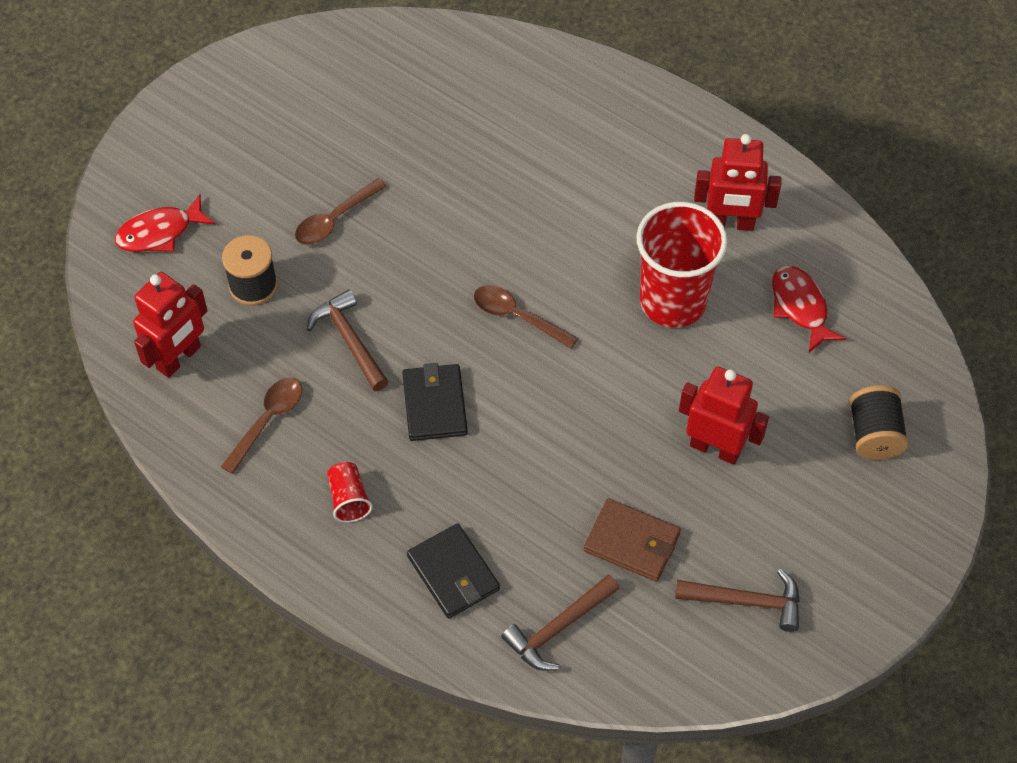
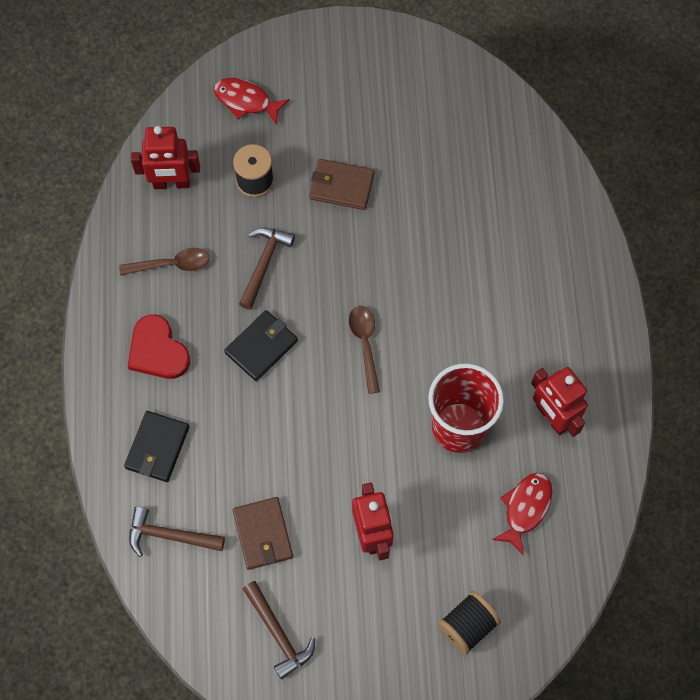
camera: 50 degrees right, 10 degrees up
(335, 219) = (341, 186): brown spoon -> brown wallet
(349, 499) = (157, 351): red cup -> red heart

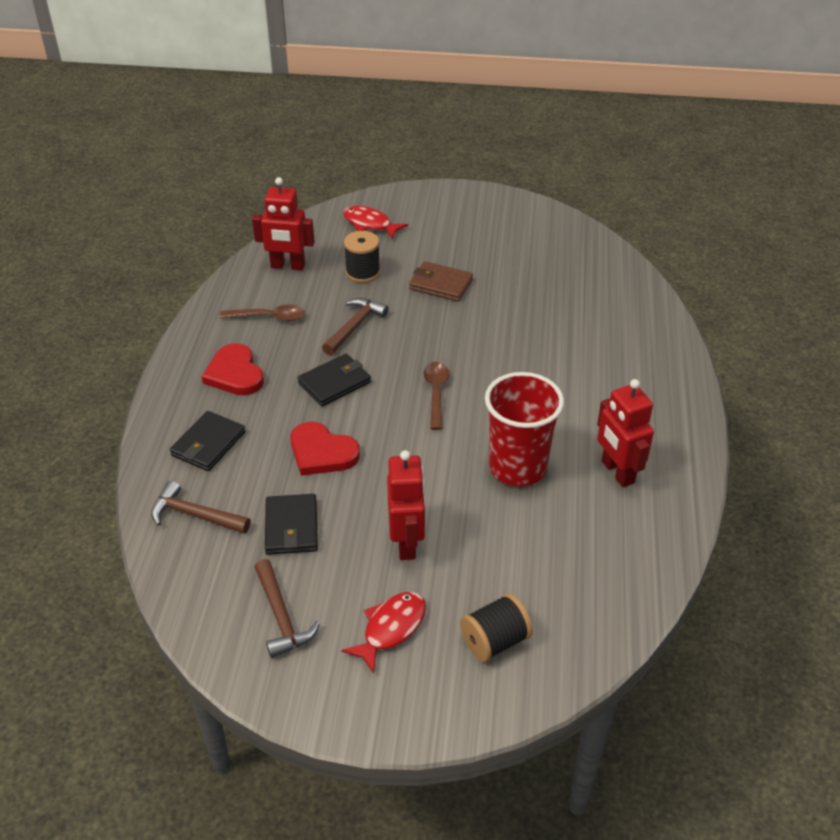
camera: 10 degrees right, 25 degrees down
(263, 534) = (291, 527): brown wallet -> black wallet
(270, 440) = (322, 452): none -> red heart
(525, 509) = (577, 544): red fish -> red fish (391, 628)

